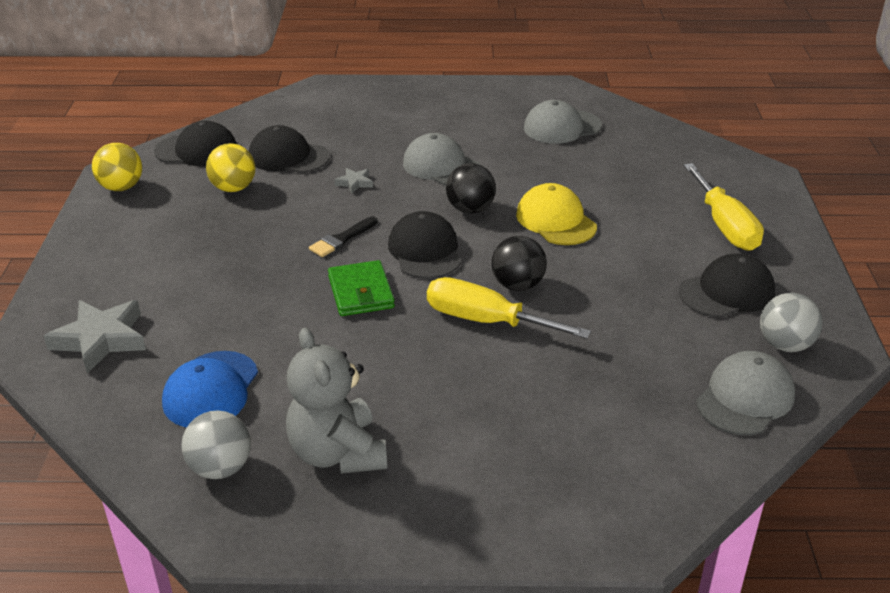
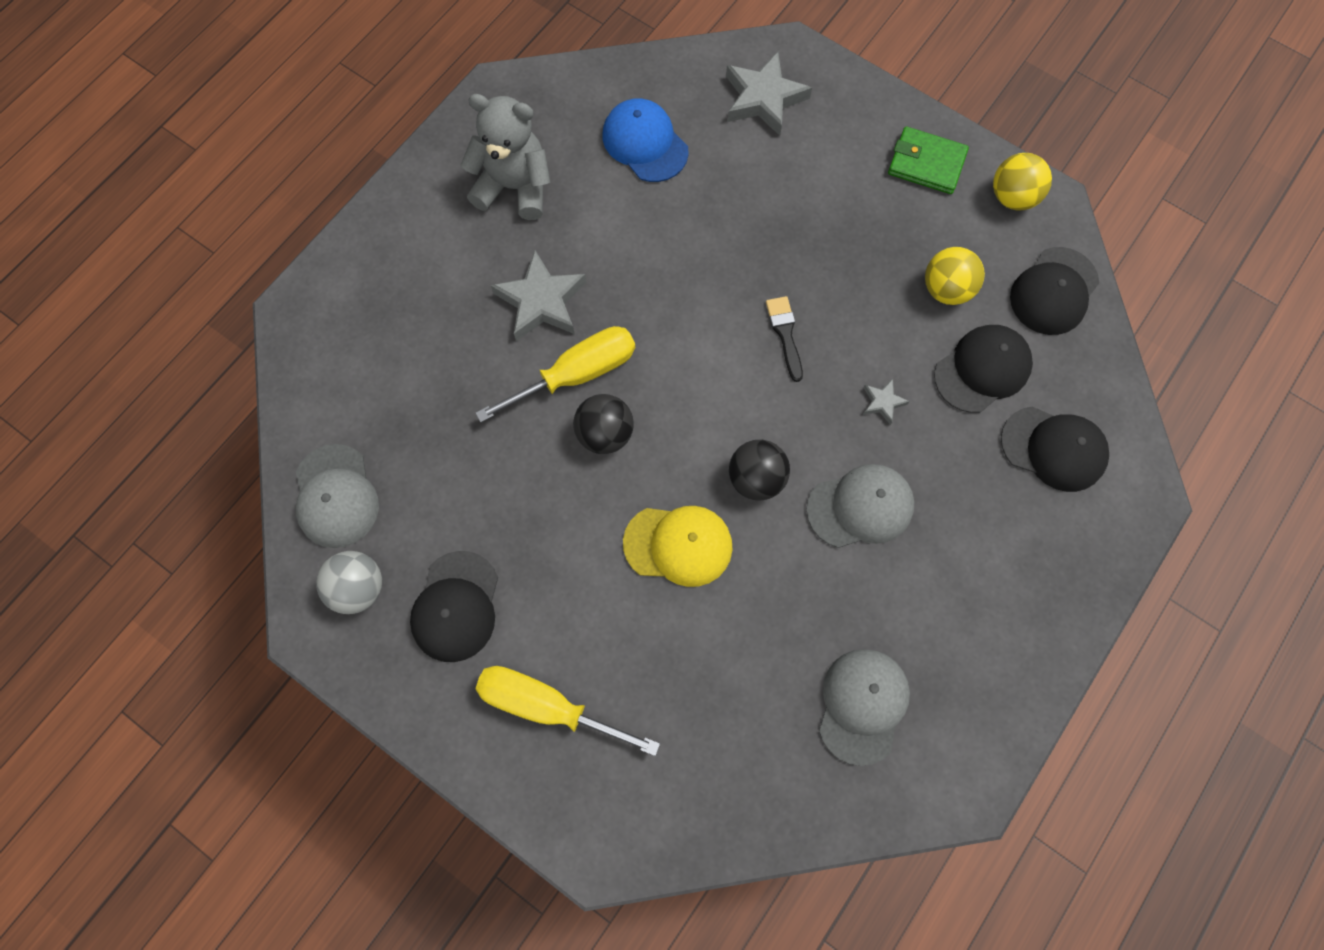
camera: 125 degrees right, 35 degrees up
(220, 468) = (557, 115): grey ball -> none
(361, 292) = (690, 304): green wallet -> green wallet (926, 163)
(425, 251) = (714, 392): black cap -> black cap (1054, 449)
(442, 373) = (541, 301): none -> grey star

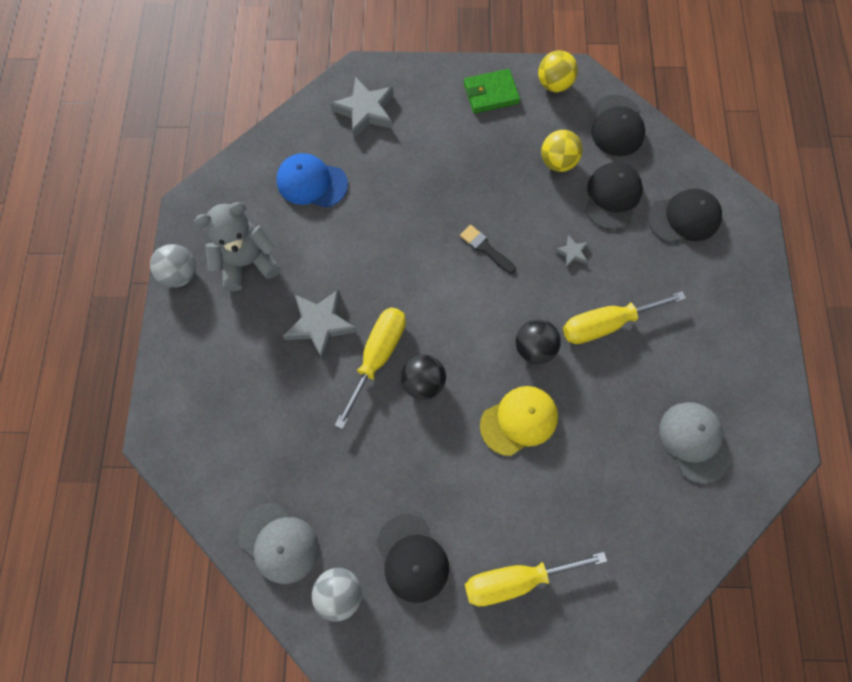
camera: 35 degrees left, 0 degrees up
(437, 157) = (180, 274): none -> grey ball
(860, 507) = (606, 324): grey cap -> yellow screwdriver

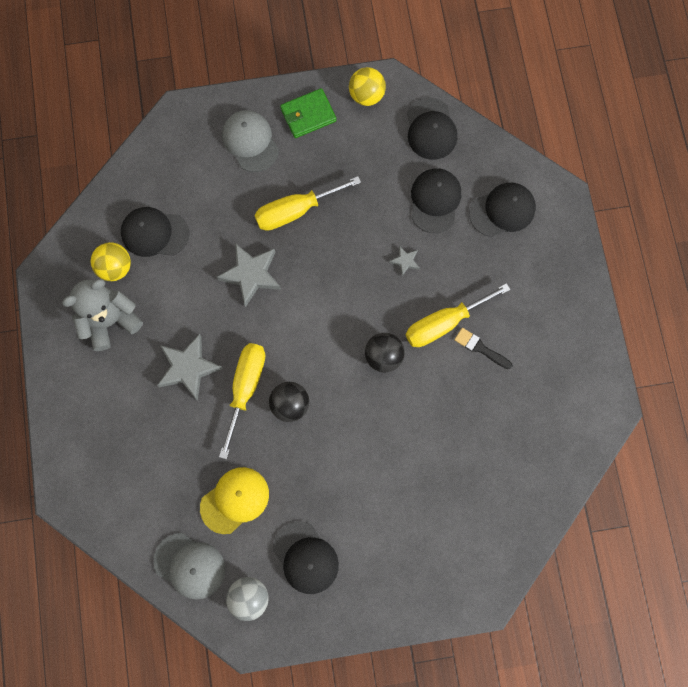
camera: 10 degrees left, 5 degrees up
(180, 274) = (51, 342): grey ball -> none
(311, 182) = (154, 233): blue cap -> black cap
(365, 111) = (192, 152): grey star -> grey star (251, 275)
(485, 248) = (326, 270): black brush -> black brush (480, 348)
(515, 579) = (395, 559): yellow screwdriver -> yellow screwdriver (295, 211)
(519, 420) = (379, 424): yellow cap -> yellow cap (235, 500)
(557, 162) = (380, 174): yellow ball -> yellow ball (115, 267)
(694, 441) = (532, 415): grey cap -> grey cap (250, 141)

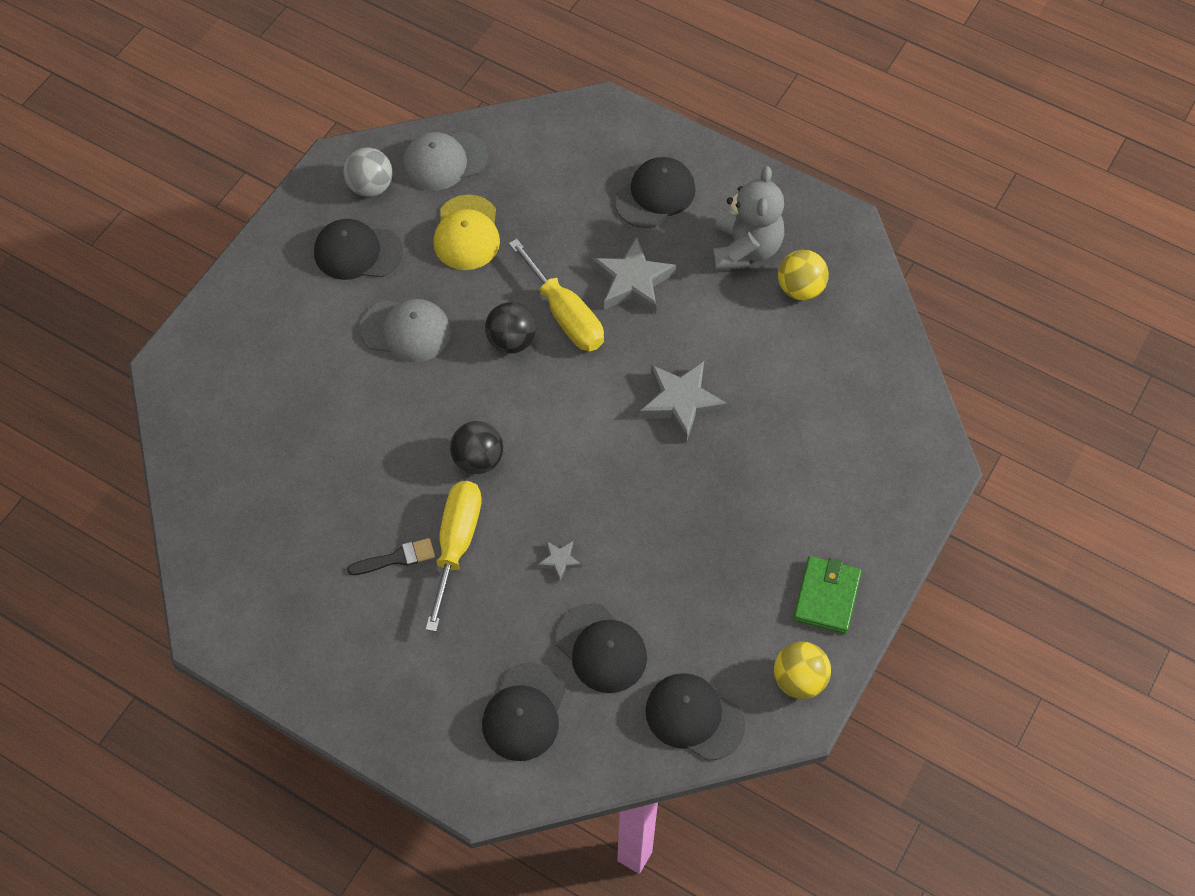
camera: 130 degrees right, 15 degrees down
(154, 233) = (809, 347): black cap -> black cap (655, 195)
(250, 141) = (842, 512): grey cap -> grey cap (406, 330)
(295, 211) = (717, 496): yellow screwdriver -> none

